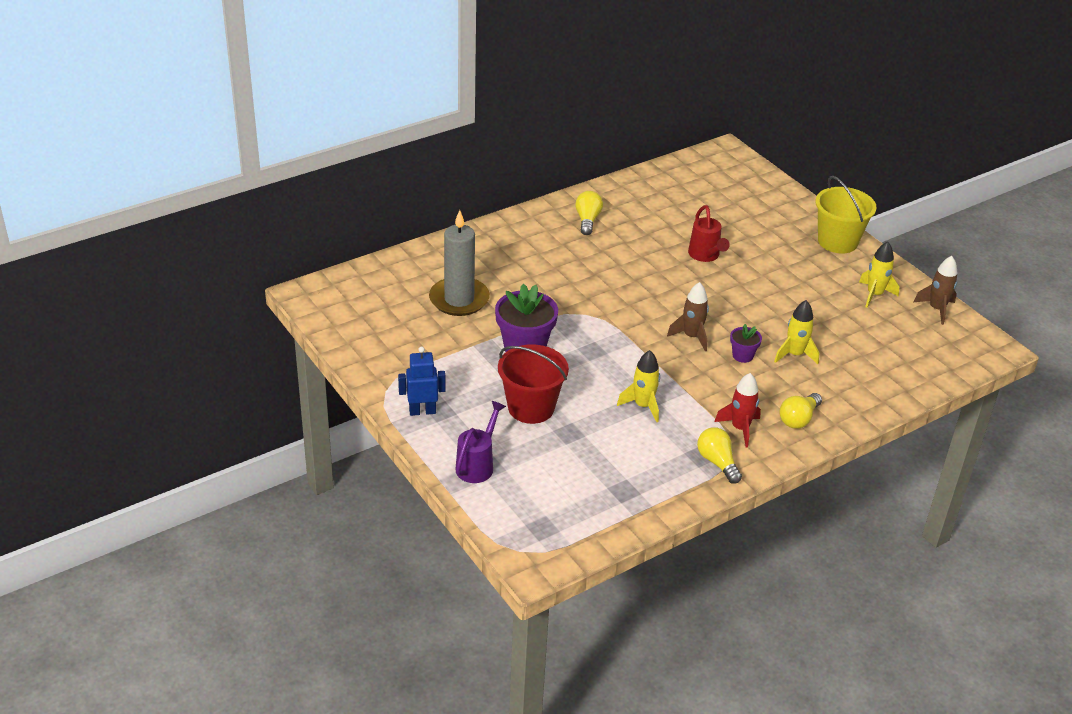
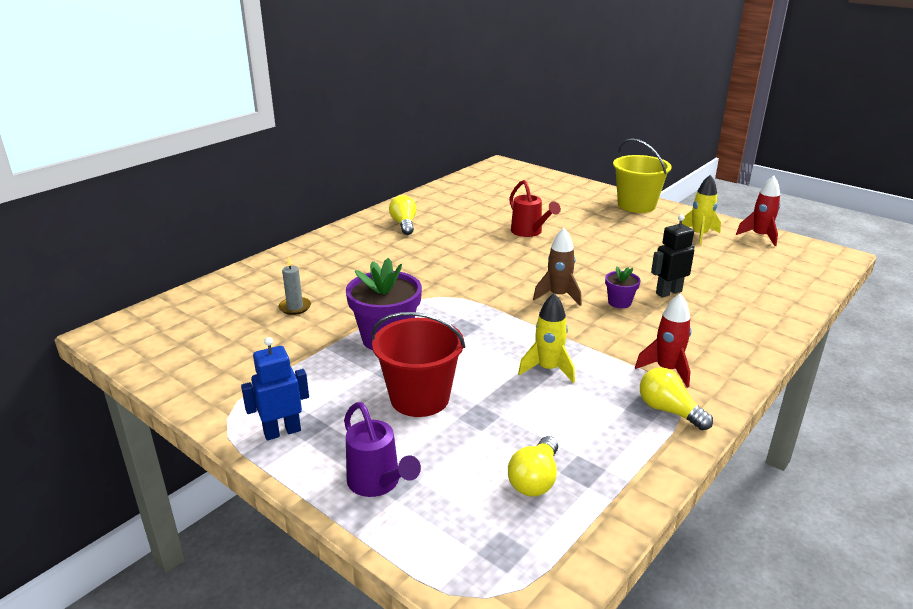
camera: 15 degrees left, 10 degrees down
(459, 299) = (295, 307): grey candle -> grey candle, size x0.47
(477, 465) = (378, 483): purple watering can -> purple watering can turned 135 degrees clockwise
(795, 355) = (668, 292): yellow rocket -> black robot
(798, 419) = (718, 347): yellow light bulb -> yellow light bulb (535, 479)
(936, 309) = (760, 236): brown rocket -> red rocket

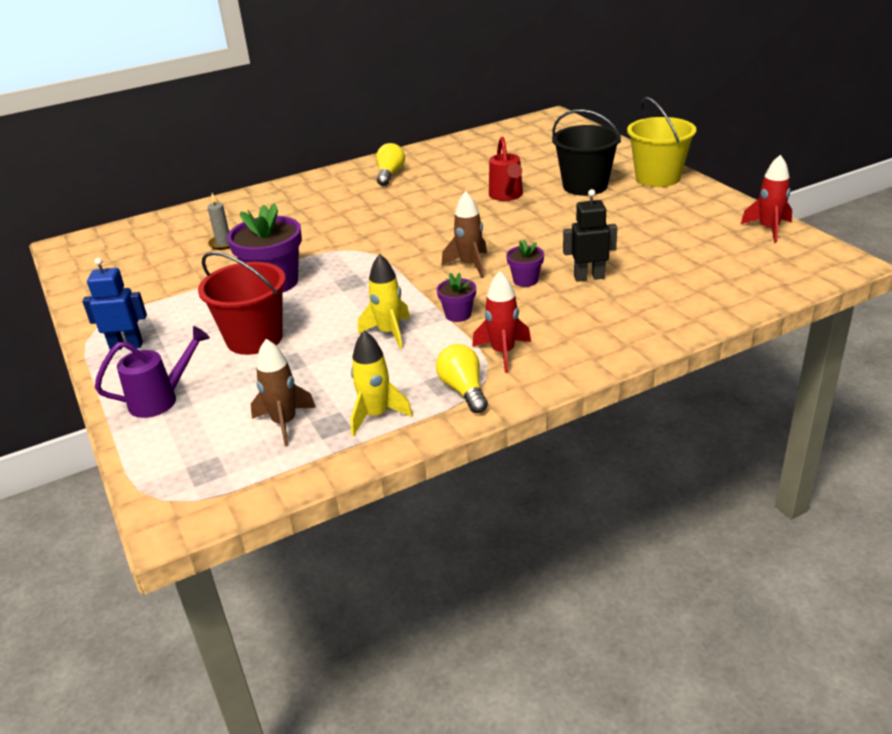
camera: 25 degrees right, 5 degrees up
(378, 483) = (161, 400): purple watering can -> purple watering can turned 105 degrees counterclockwise
(535, 479) = (284, 423): yellow light bulb -> brown rocket
(586, 217) = (585, 186): none -> black bucket
(593, 342) = (458, 315): none -> purple flower pot
(699, 235) = (694, 219): yellow rocket -> yellow rocket (376, 415)

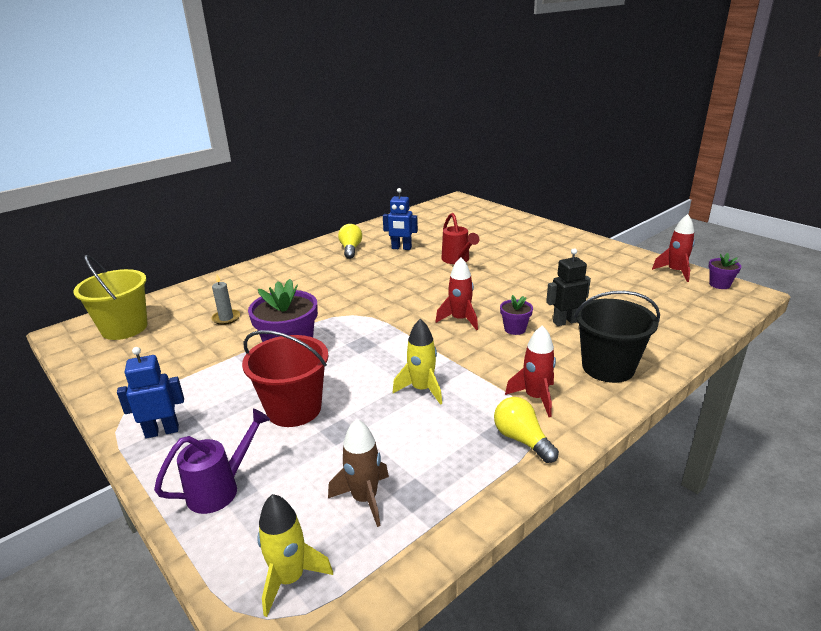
camera: 15 degrees left, 5 degrees down
(376, 415) = (453, 477): yellow rocket -> yellow rocket (290, 578)
(449, 177) = (401, 248): none -> blue robot
(458, 315) = (475, 365): purple flower pot -> purple flower pot (719, 284)
(470, 265) = (460, 320): brown rocket -> red rocket
(585, 186) = (514, 248): black bucket -> black bucket (608, 367)
(658, 178) = (566, 239): yellow bucket -> yellow bucket (124, 328)

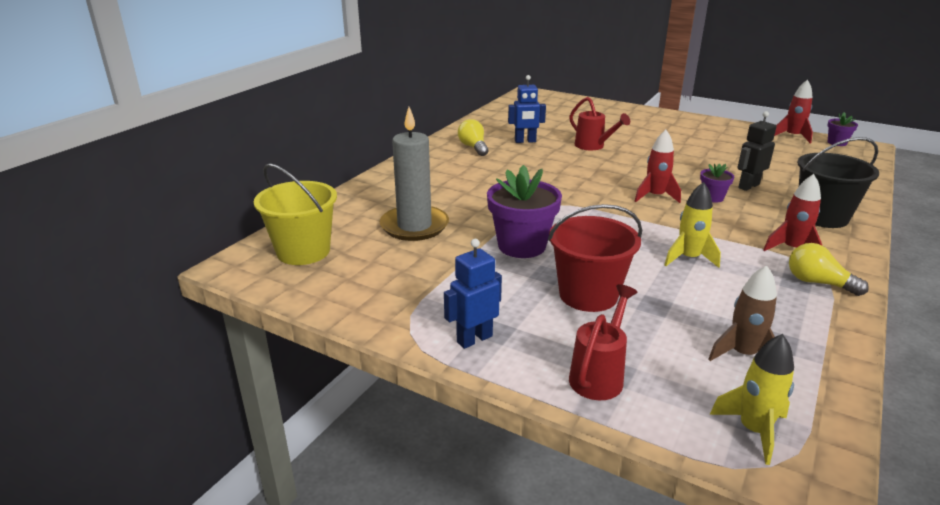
camera: 20 degrees left, 0 degrees up
(220, 489) = (599, 375): purple watering can -> red watering can
(226, 318) = (414, 226): grey candle -> grey candle, size x2.15

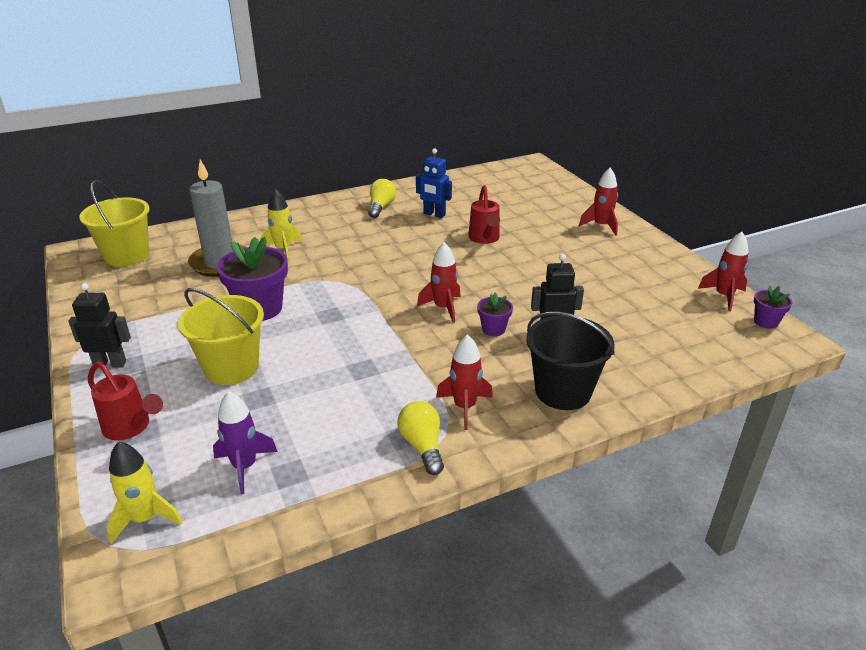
camera: 35 degrees right, 5 degrees up
(474, 339) = (110, 364): blue robot -> black robot
(588, 295) = (231, 368): red bucket -> yellow bucket
(599, 375) = (131, 427): red watering can -> red watering can turned 60 degrees clockwise
(650, 118) = (601, 226): none -> red rocket
(688, 258) = (359, 374): yellow rocket -> yellow rocket (283, 249)
(743, 354) = (244, 466): brown rocket -> purple rocket

